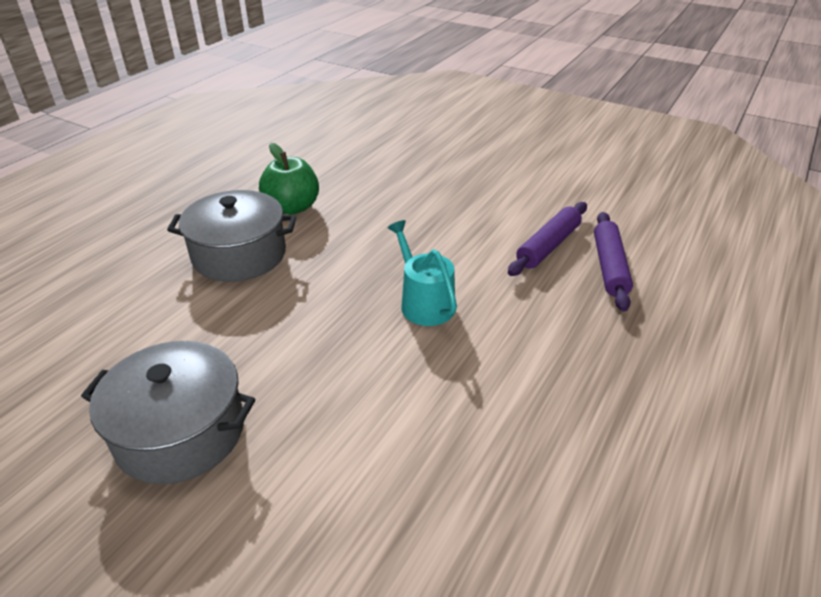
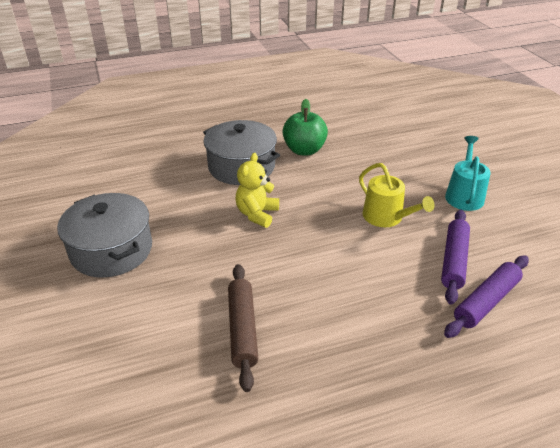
camera: 40 degrees right, 0 degrees up
(319, 296) = (257, 214): none -> yellow teddy bear
(424, 303) = (314, 252): turquoise watering can -> turquoise watering can (464, 195)
(445, 419) = (242, 329): none -> brown rolling pin
(450, 236) = (386, 217): none -> yellow watering can
(548, 246) = (454, 260): purple rolling pin -> purple rolling pin turned 60 degrees counterclockwise

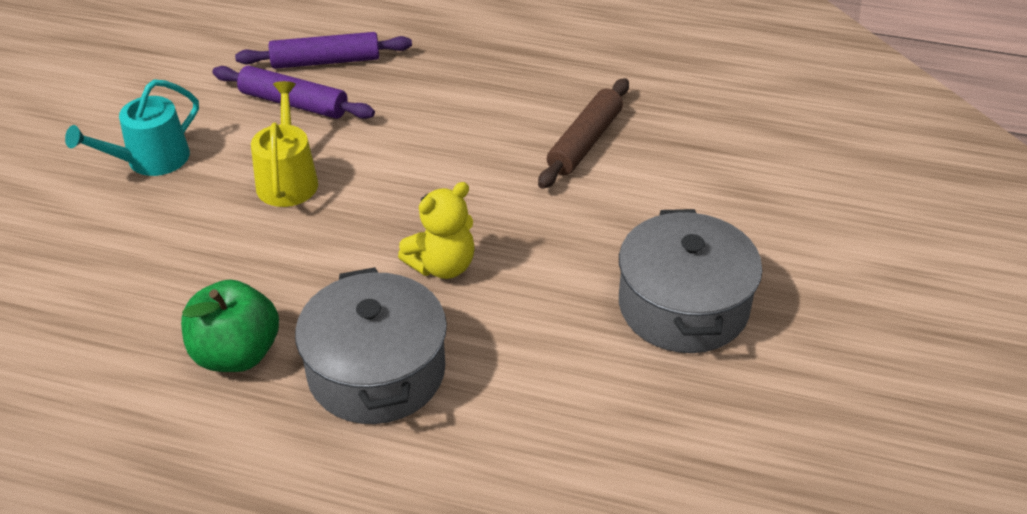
camera: 145 degrees left, 5 degrees up
(454, 260) = (294, 103): purple rolling pin -> purple rolling pin turned 60 degrees clockwise

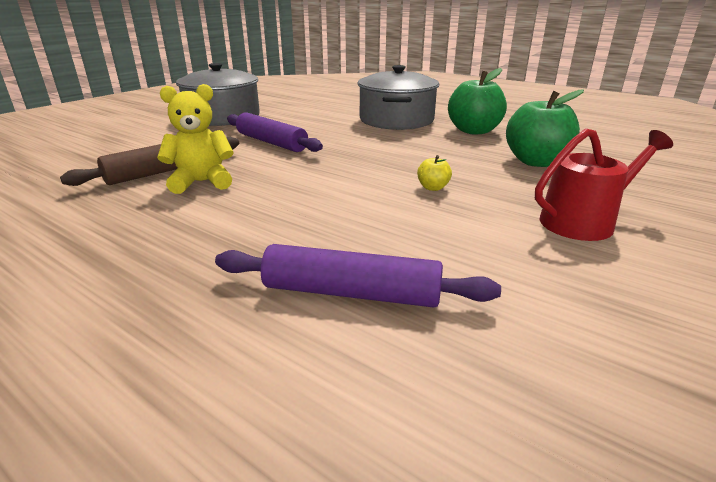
camera: 160 degrees left, 15 degrees down
(151, 160) = (583, 222): turquoise watering can -> red watering can
(161, 265) = (536, 162): none -> green apple
(287, 180) = (433, 188): yellow watering can -> yellow apple
(294, 103) = (414, 246): purple rolling pin -> purple rolling pin (271, 142)
(442, 266) = (336, 139): yellow teddy bear -> yellow teddy bear (202, 182)

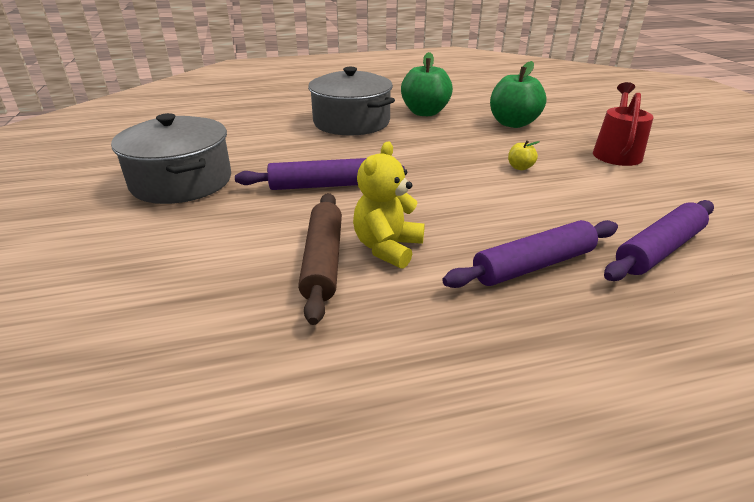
camera: 50 degrees left, 5 degrees up
(234, 236) = (533, 265): none -> purple rolling pin

